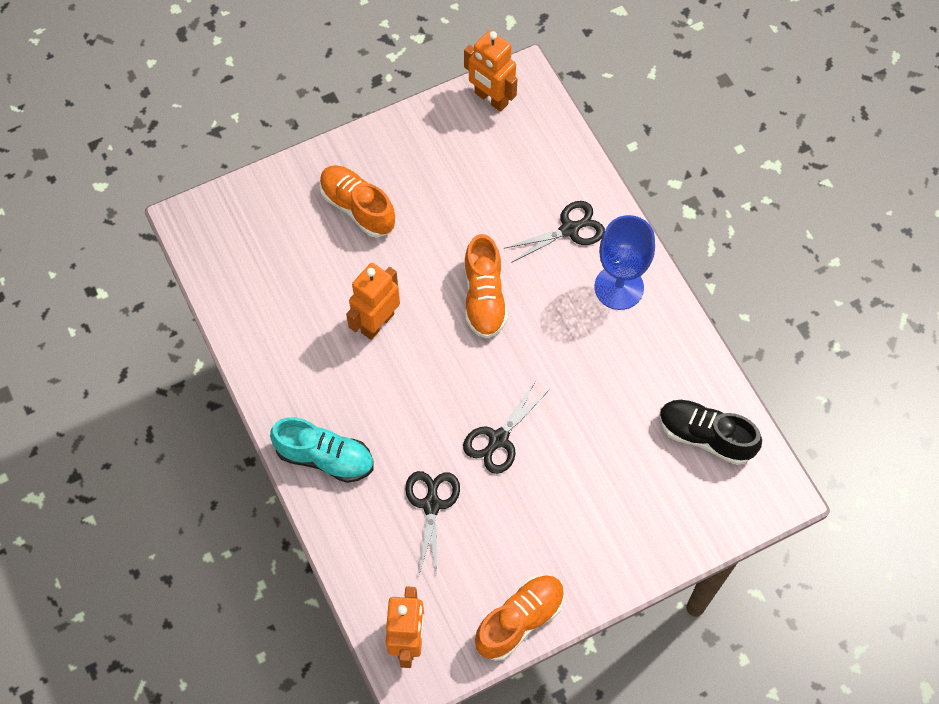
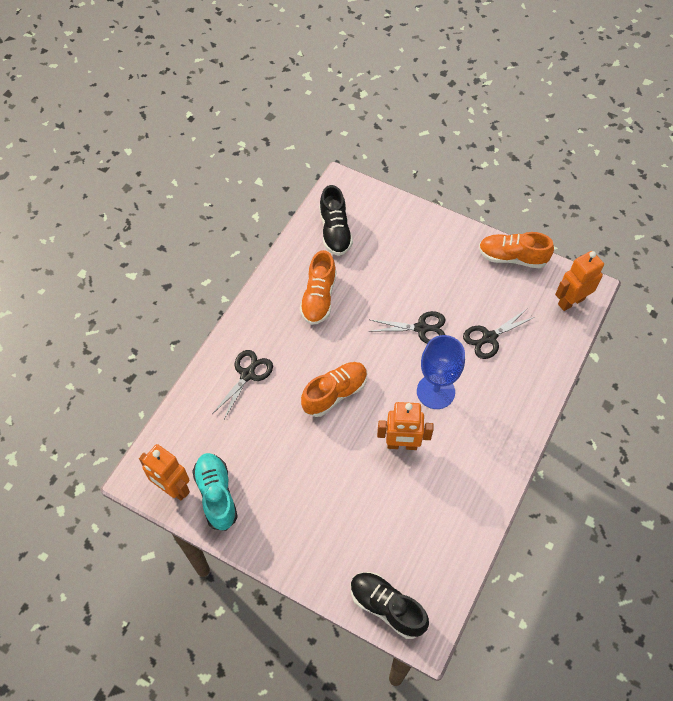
camera: 125 degrees left, 5 degrees down
(236, 205) = (387, 607): none -> black shoe
(325, 457) = (512, 413): turquoise shoe -> turquoise shoe (216, 495)
(358, 208) = (326, 517): orange shoe -> orange shoe (319, 298)
(491, 99) = (173, 488): orange robot -> orange robot turned 120 degrees clockwise
(570, 229) = (247, 374): black scissors -> black scissors turned 90 degrees clockwise
(619, 287) = (270, 324): blue goblet -> blue goblet (435, 391)

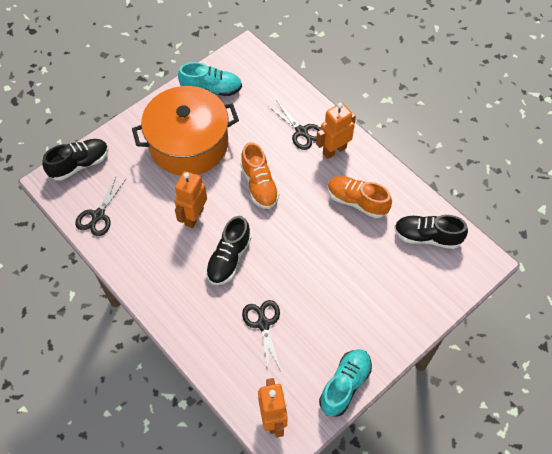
camera: 110 degrees right, 0 degrees up
(173, 488) = (228, 66): orange robot -> orange robot (334, 150)
(308, 489) = (188, 144): none -> orange pot
(421, 328) = (295, 271): black scissors -> black scissors (98, 216)
(435, 391) = (229, 258): blue goblet -> black shoe
(512, 257) = (345, 385): orange shoe -> turquoise shoe

